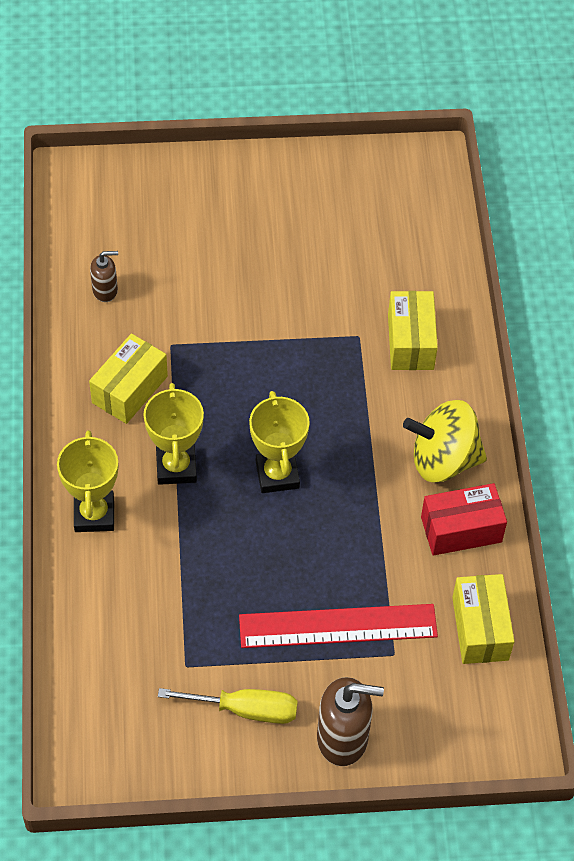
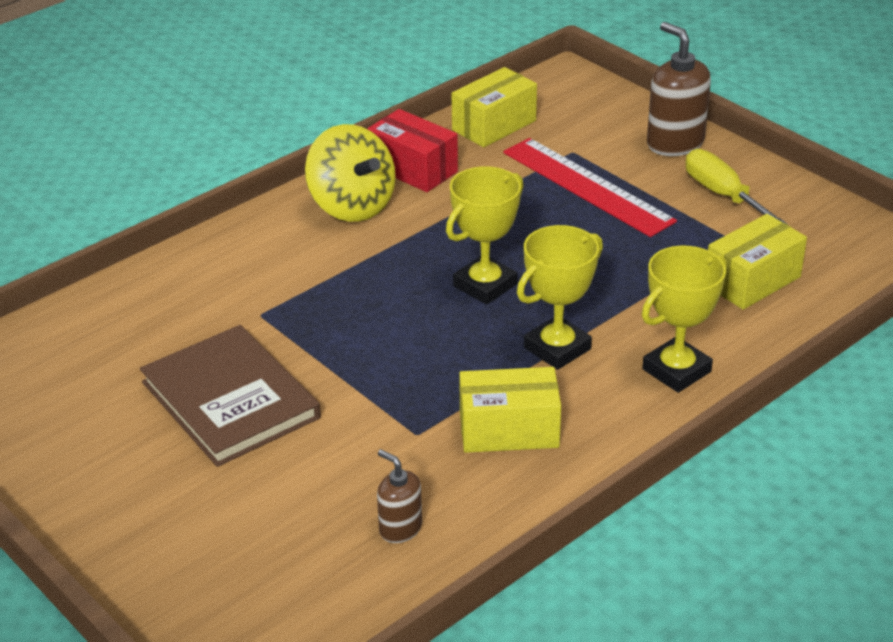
camera: 125 degrees left, 20 degrees down
(286, 277) = (230, 400): none -> brown book
(410, 342) = (232, 280): yellow box -> yellow box (752, 281)

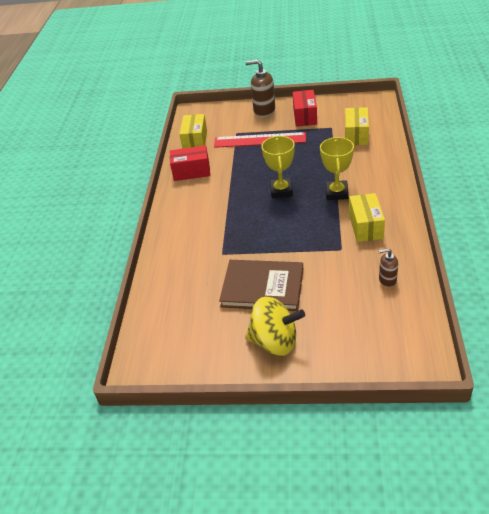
camera: 40 degrees left, 5 degrees up
(352, 206) = (191, 197): yellow spinning top -> yellow spinning top (275, 342)
(509, 430) = (365, 226): yellow box -> yellow box turned 45 degrees counterclockwise
(676, 370) = (380, 174): yellow trophy -> none
(722, 195) = (305, 116): yellow screwdriver -> red box

